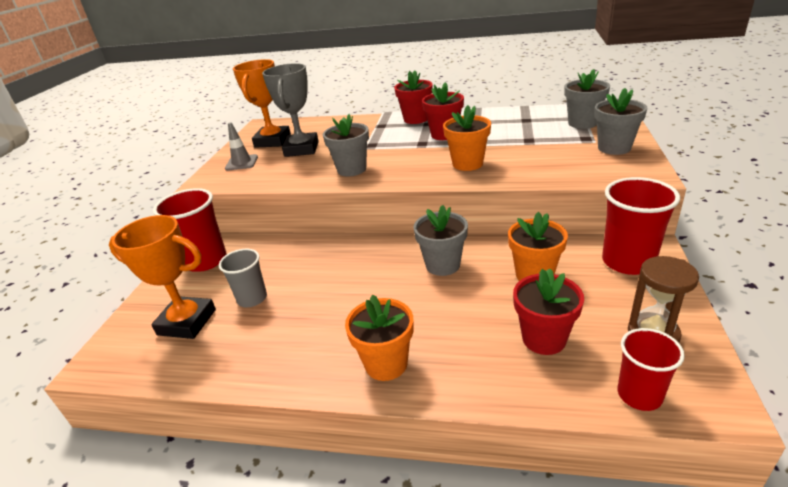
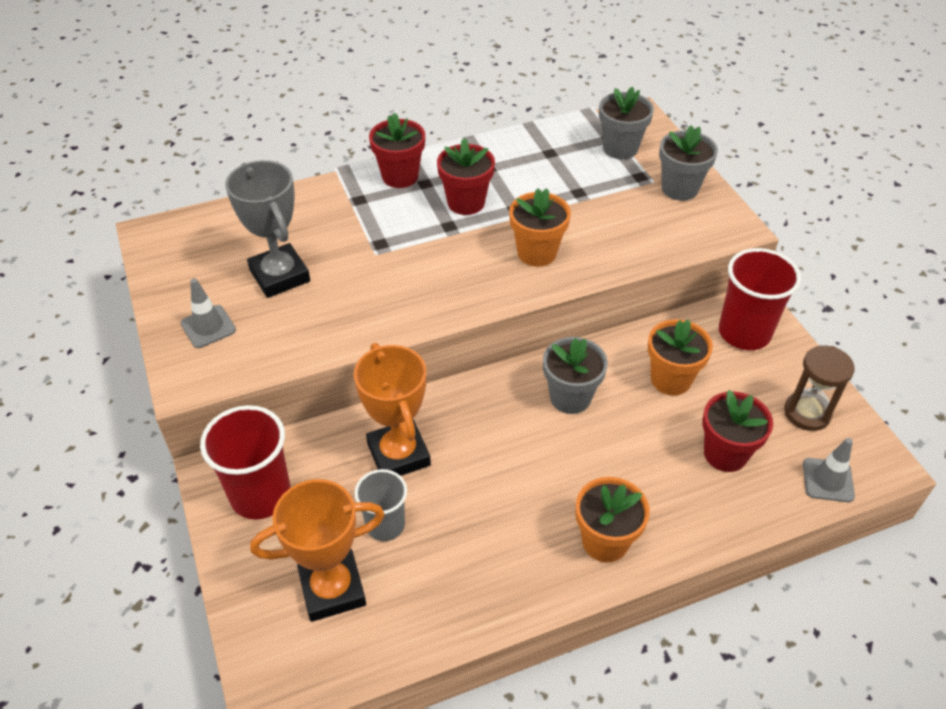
camera: 35 degrees left, 15 degrees up
(272, 141) = (212, 268): orange trophy -> orange trophy (398, 454)
(351, 169) = (394, 299): grey flower pot -> none
(639, 395) = (828, 480): red cup -> grey traffic cone

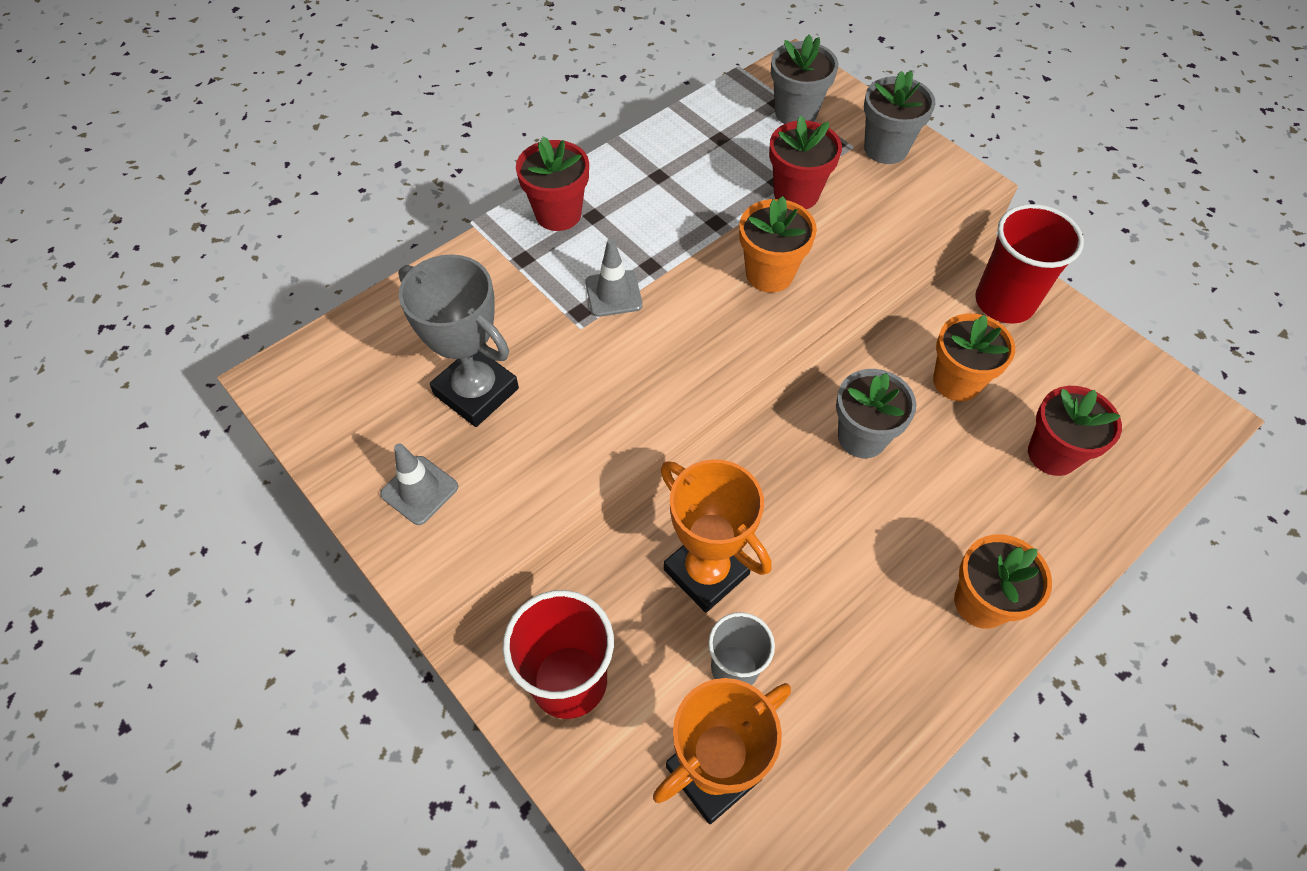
camera: 20 degrees left, 10 degrees up
(466, 203) = (655, 229): red flower pot -> red flower pot (796, 194)
(807, 413) = (1109, 379): brown hourglass -> none
(828, 480) = (1165, 452): grey traffic cone -> grey traffic cone (613, 294)

